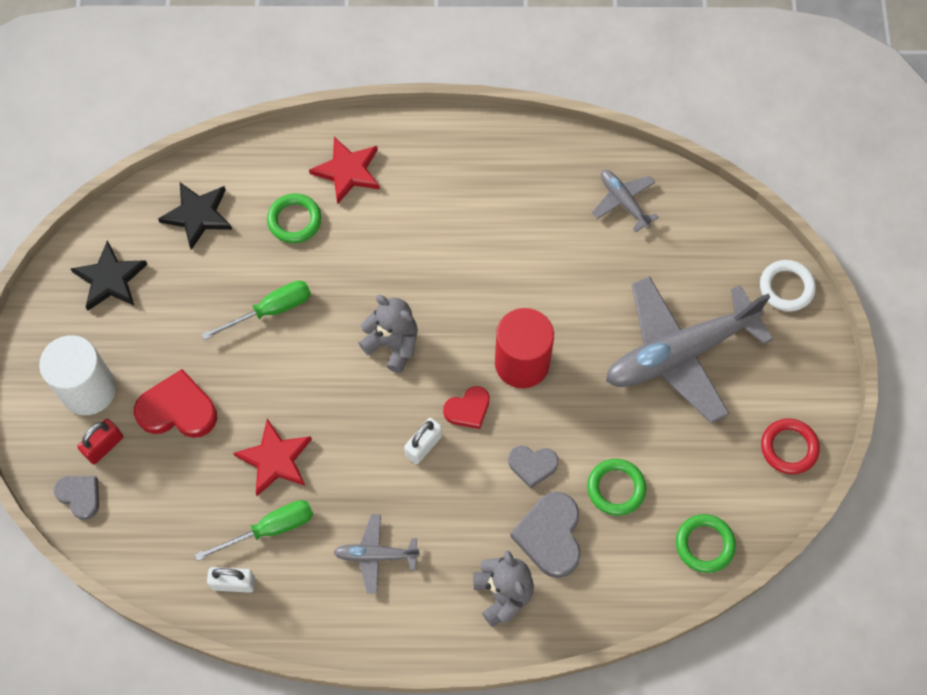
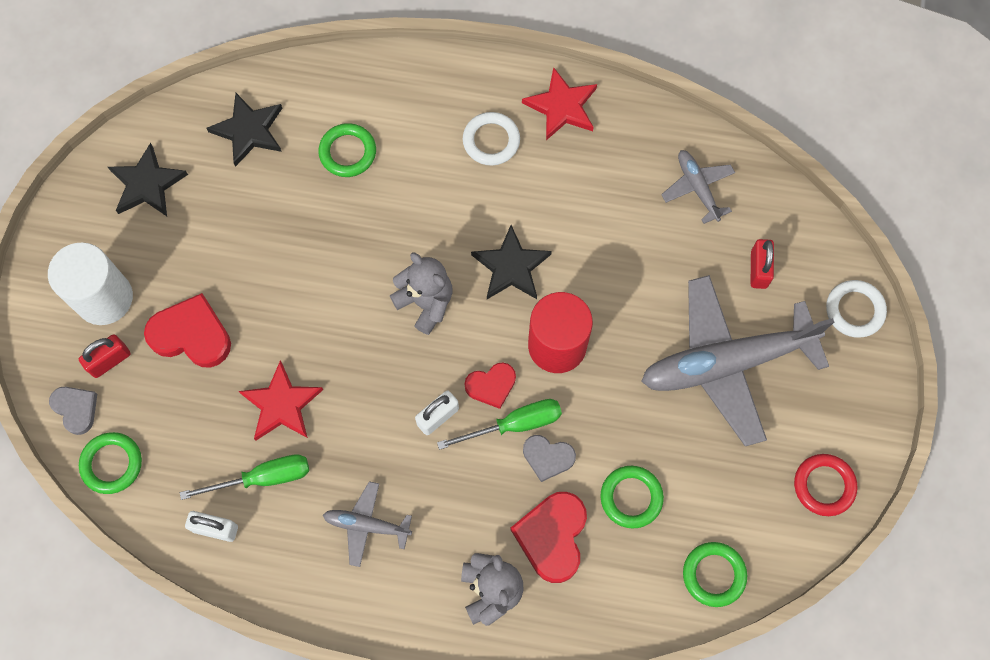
camera: 10 degrees right, 5 degrees up
(124, 541) = (112, 464): none -> green ring
(271, 310) = (306, 245): green screwdriver -> green screwdriver (515, 424)
(347, 171) = (412, 108): red star -> red star (562, 107)
(426, 189) = (491, 141): none -> white ring
(466, 299) = (511, 267): none -> black star
(550, 536) = (552, 537): grey heart -> red heart
(693, 265) = (758, 269): none -> red padlock

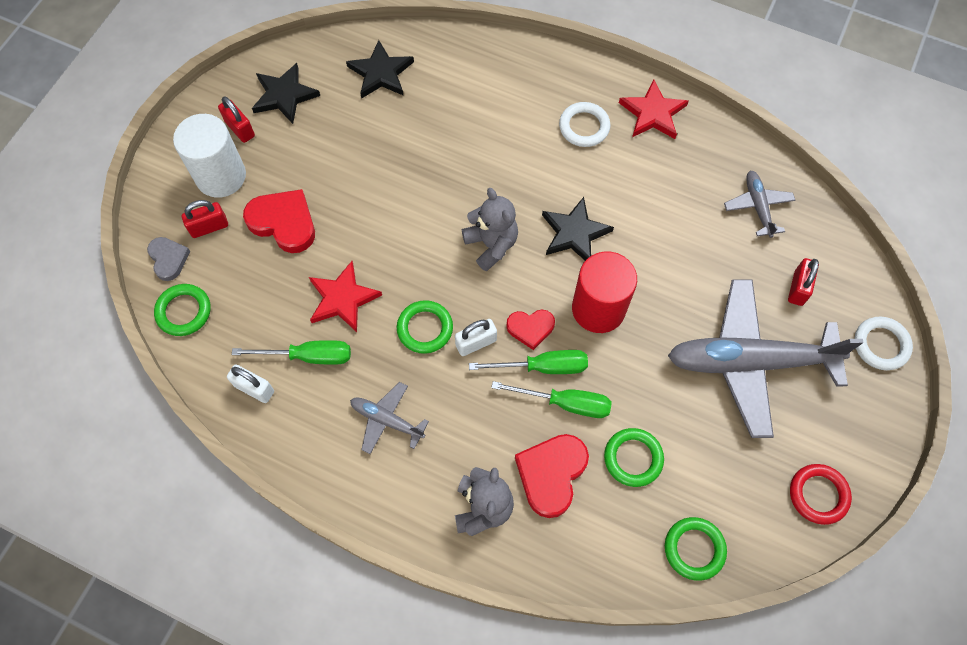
camera: 15 degrees right, 5 degrees down
(108, 236) = (240, 129): none -> red padlock
(348, 152) = (458, 108): green ring -> green ring (425, 328)
(548, 457) = (565, 403): grey heart -> green screwdriver

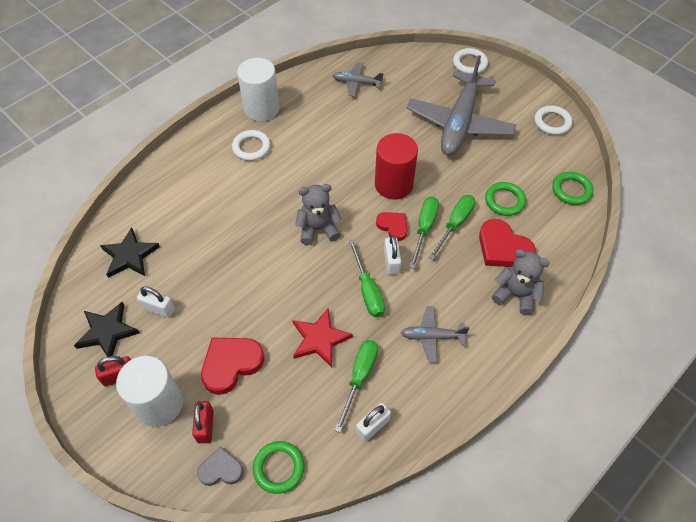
camera: 70 degrees left, 10 degrees down
(326, 128) = (159, 309): none -> white padlock
(387, 420) = (432, 336): grey plane -> grey plane turned 45 degrees clockwise
(425, 328) = (367, 290): green ring -> green screwdriver
(530, 328) = (393, 226): red heart -> red heart turned 60 degrees counterclockwise
(574, 233) = (331, 179): black star -> none
(652, 113) = (262, 109): red star -> white cylinder
(798, 288) = (420, 85): red padlock -> none
(818, 495) = (552, 122): red ring -> white ring

